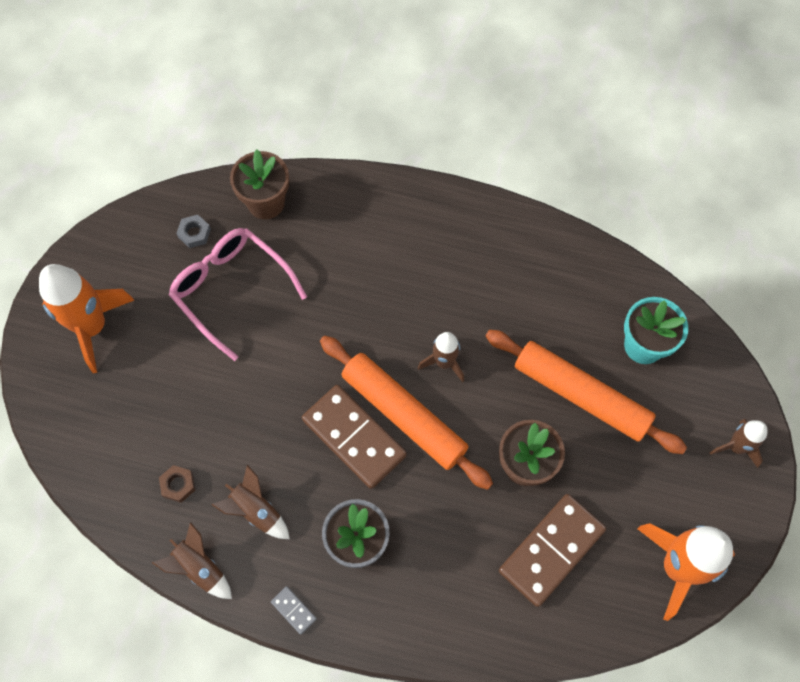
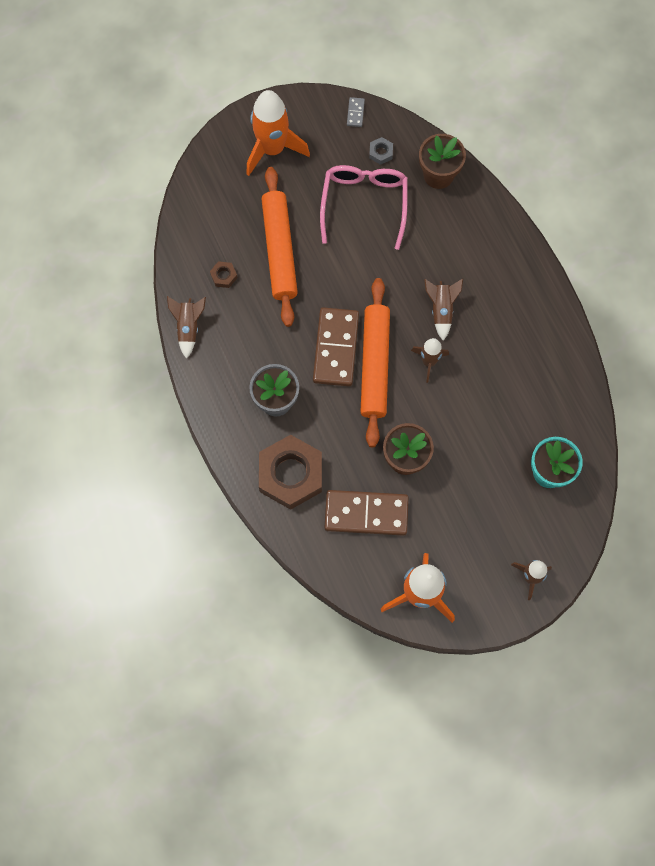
camera: 50 degrees right, 5 degrees up
(256, 511) = (246, 330): brown rocket -> brown rocket (441, 310)
(293, 610) = (208, 397): grey domino -> grey domino (355, 113)
(449, 593) = (290, 474): none -> brown nut
(581, 395) = (480, 459): orange rolling pin -> orange rolling pin (279, 250)

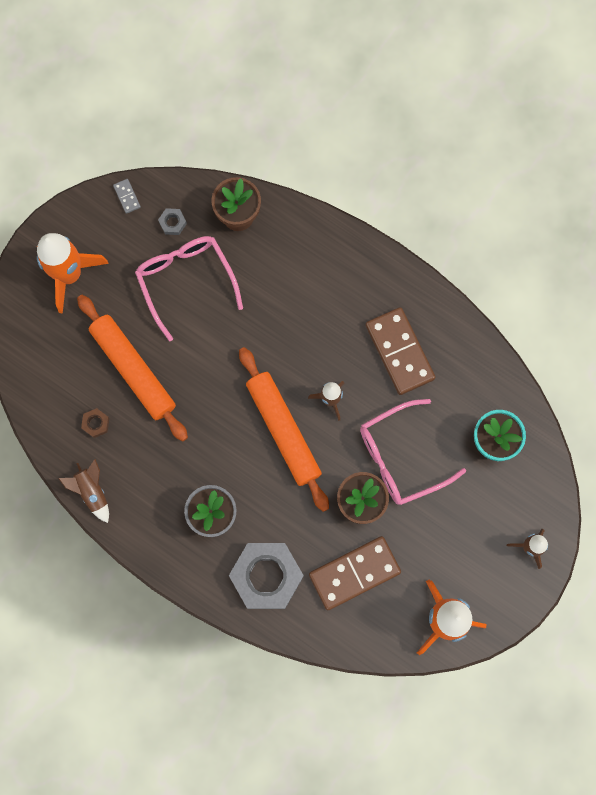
camera: 30 degrees left, 5 degrees up
(290, 474) = (266, 576): brown nut -> grey nut
(336, 348) = (239, 434): brown domino -> brown domino (400, 352)
(441, 310) = (314, 344): brown rocket -> none
(462, 441) = (401, 457): none -> pink glasses

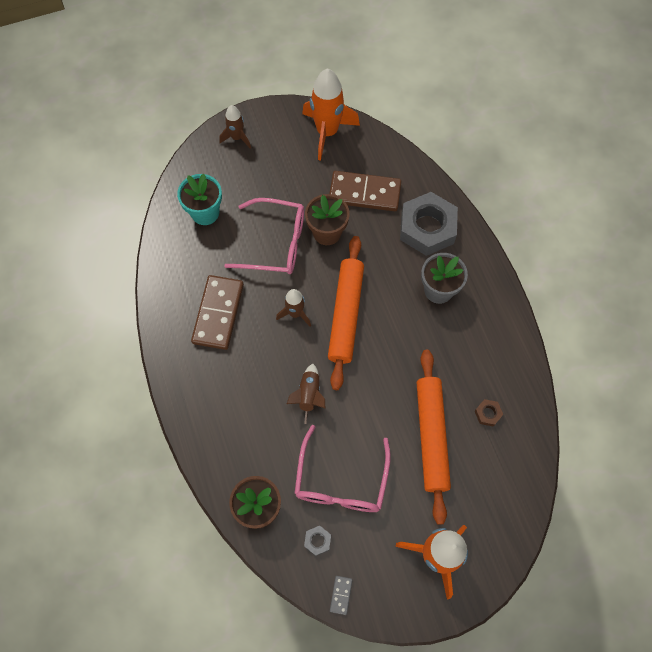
camera: 145 degrees left, 10 degrees down
(92, 491) = (521, 364): brown rocket -> brown rocket (309, 395)

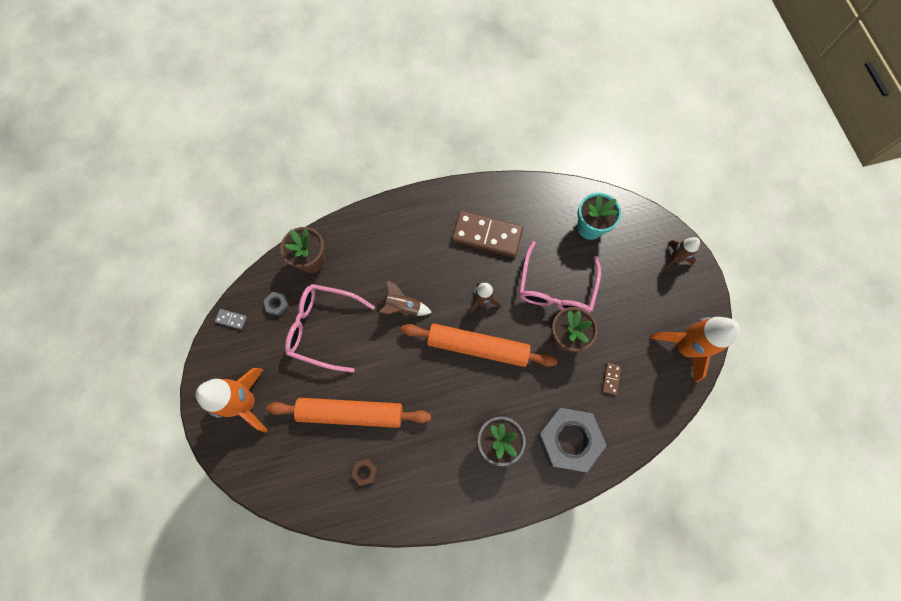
camera: 95 degrees right, 5 degrees up
(364, 193) = (611, 379): brown domino -> brown domino, size x0.42

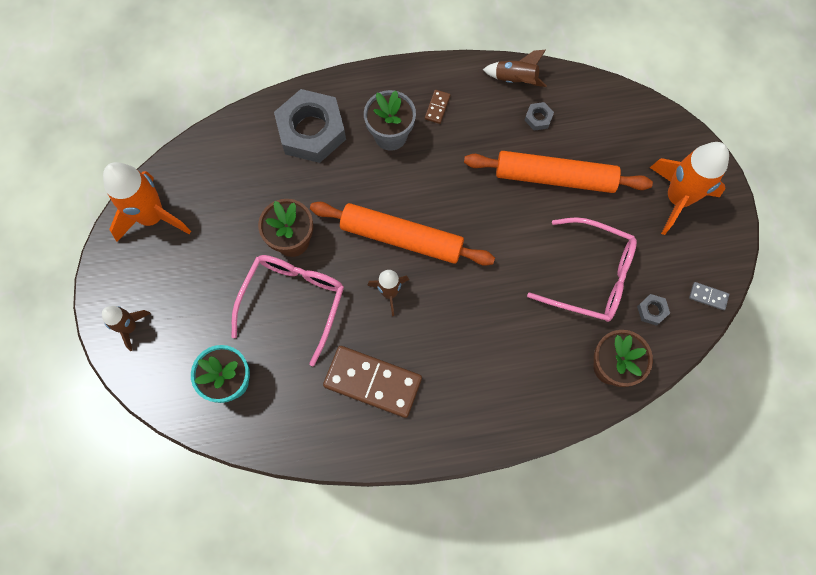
camera: 175 degrees left, 0 degrees up
(365, 471) = (538, 118): brown nut -> grey nut
(403, 307) = (491, 293): brown rocket -> brown rocket (515, 79)
(611, 379) = (249, 189): brown domino -> brown domino (437, 107)

